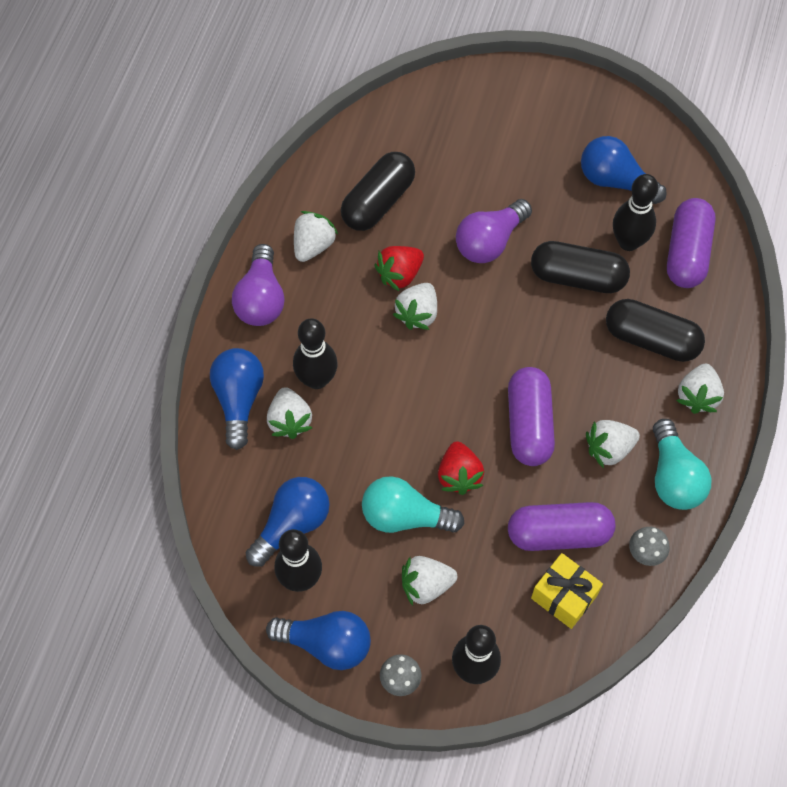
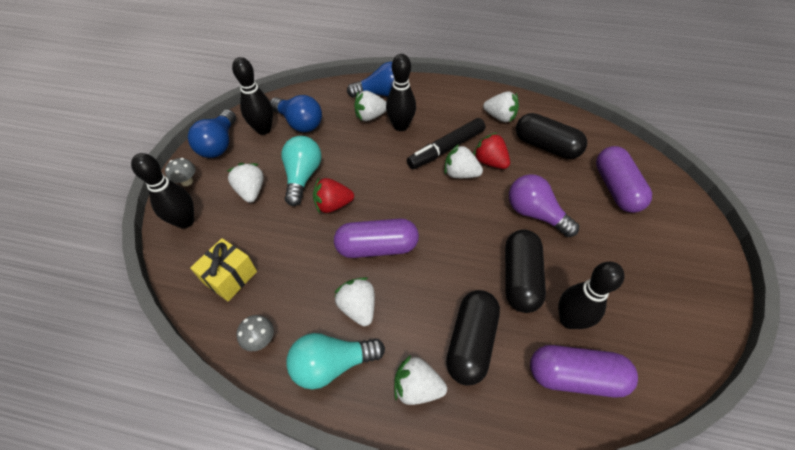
camera: 85 degrees right, 10 degrees down
(261, 299) = (453, 97): purple light bulb -> none
(370, 324) = (446, 149): none -> black marker
(559, 533) = (283, 271): purple capsule -> purple capsule (615, 188)
(615, 181) = (631, 306): blue light bulb -> none

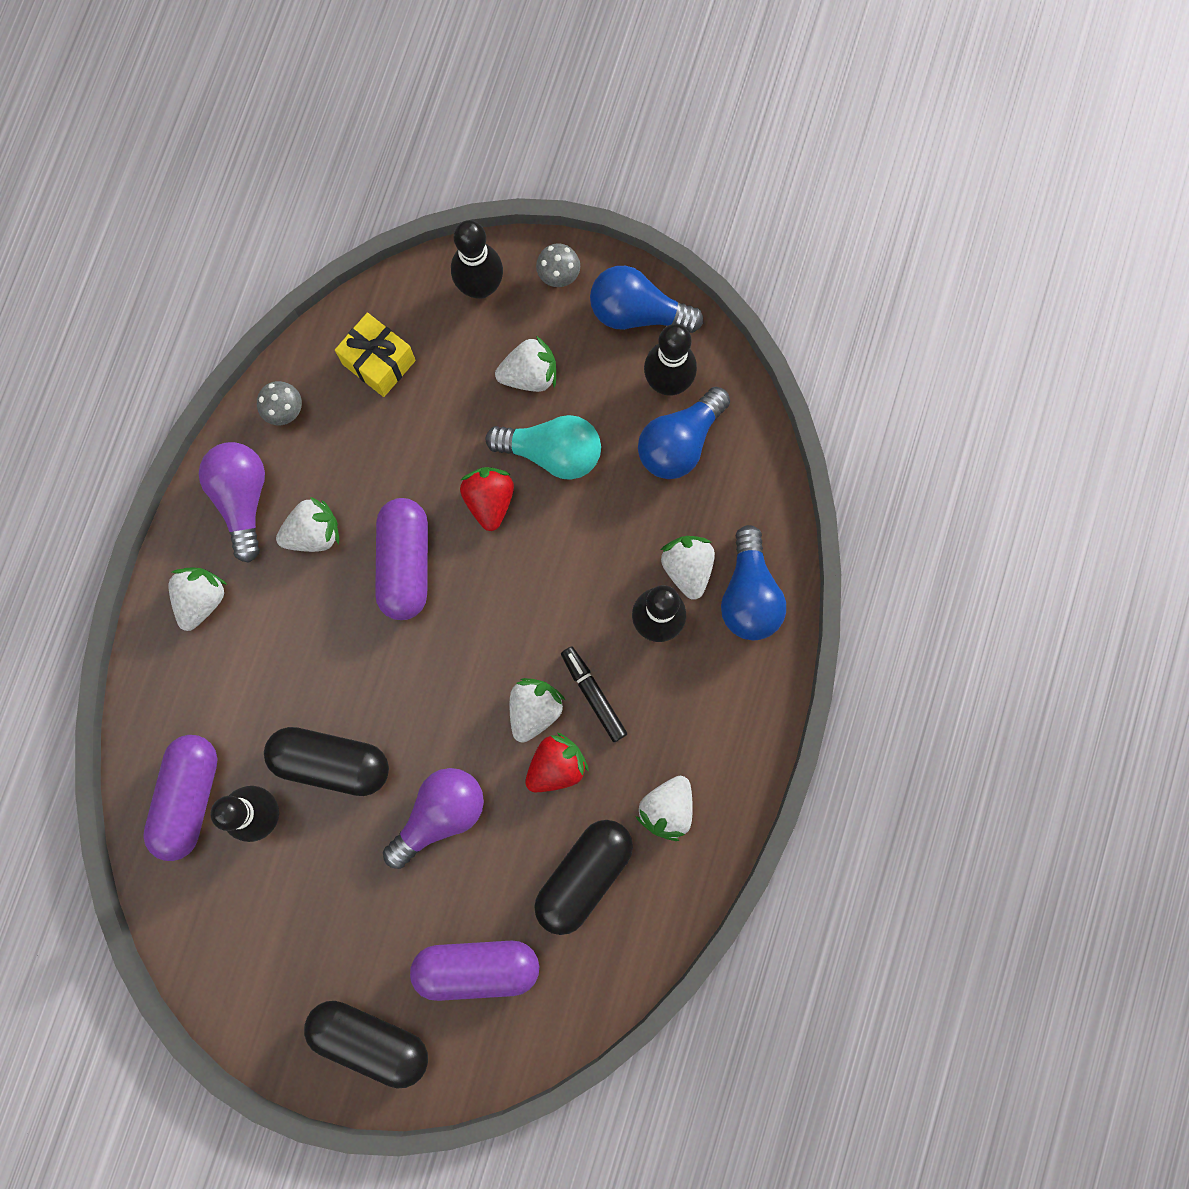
camera: 95 degrees right, 25 degrees up
(332, 364) = (242, 498): turquoise light bulb -> purple light bulb
(446, 149) = (593, 695): black marker -> black marker, size x0.65
(470, 342) = (248, 674): black capsule -> black capsule (370, 1039)

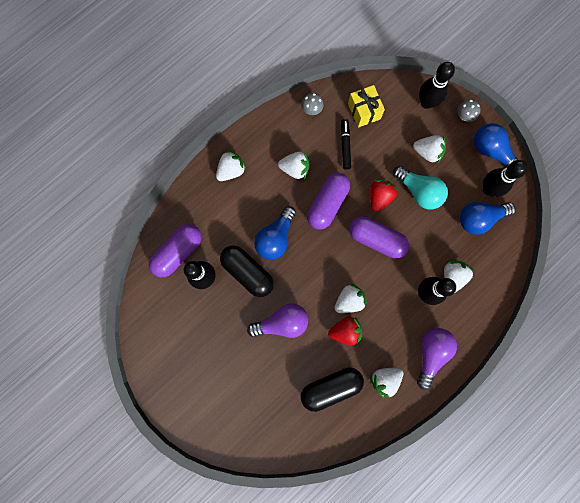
camera: 30 degrees right, 0 degrees up
(242, 498) = (272, 137): purple light bulb -> purple light bulb (431, 353)
(370, 1039) = (196, 404): black capsule -> none
(477, 967) = (261, 400): purple capsule -> purple capsule (376, 239)
(593, 695) = (379, 309): black marker -> black marker (345, 146)
(749, 595) = (474, 304): blue light bulb -> blue light bulb (275, 238)

